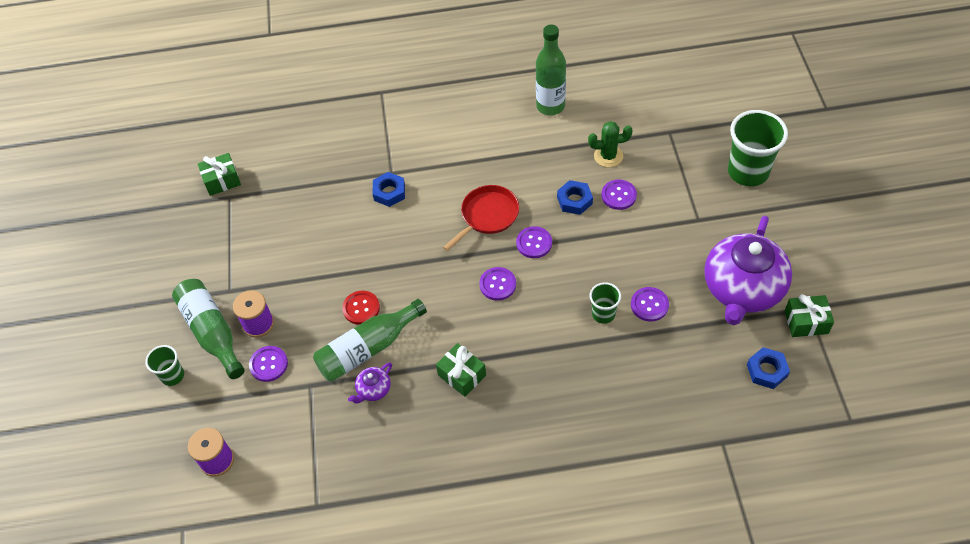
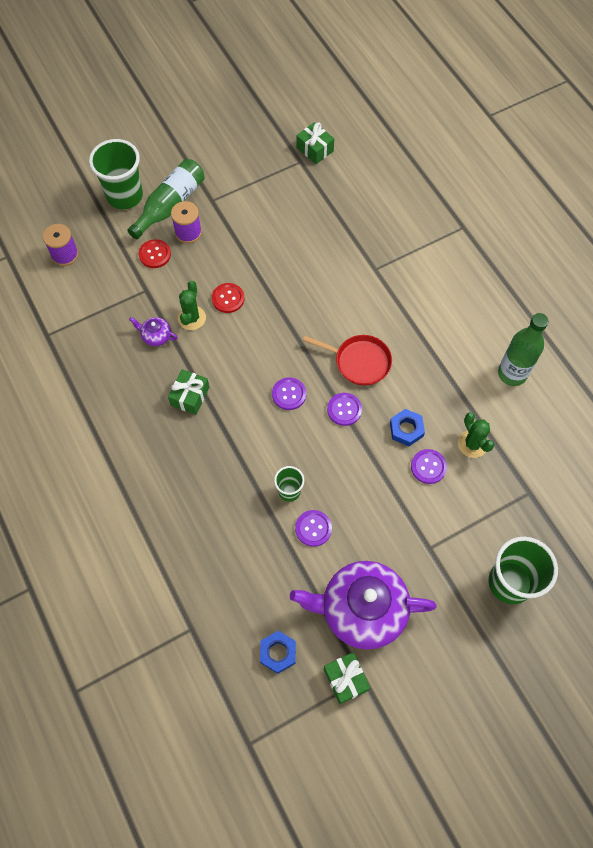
camera: 65 degrees right, 10 degrees up
(173, 376) = (125, 196): green cup -> green cup, size x1.90
(268, 364) = (155, 254): purple button -> red button
(368, 349) = (192, 318): green bottle -> green cactus
(389, 192) = (353, 275): blue nut -> none

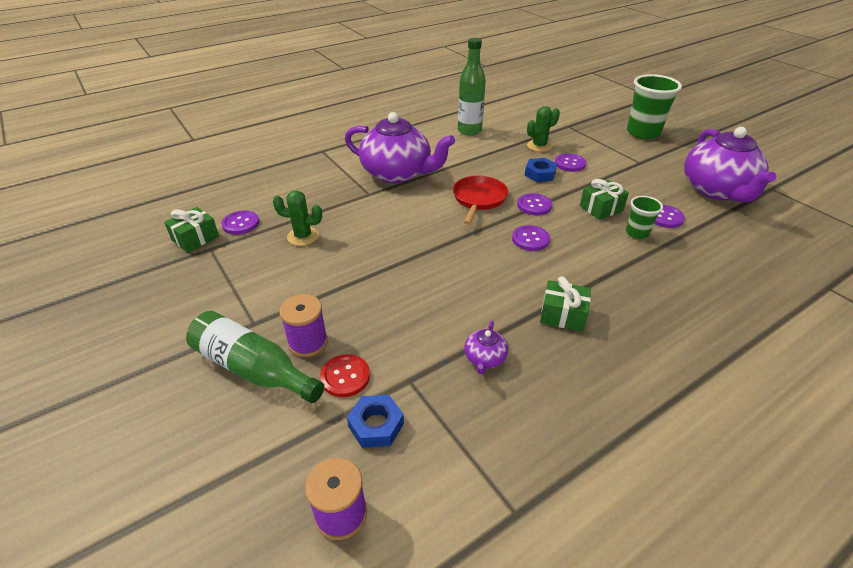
camera: 95 degrees left, 25 degrees down
(125, 196) = (221, 433): green cup -> none
(192, 318) = (449, 324): green cactus -> green cactus (303, 236)
(228, 298) = (415, 294): red button -> none
(278, 653) = (795, 231): blue nut -> blue nut (376, 425)
(333, 176) = (241, 223): none -> purple button
(345, 679) = (781, 196): green gift -> green gift (601, 208)
(412, 294) = (397, 173): none -> purple teapot

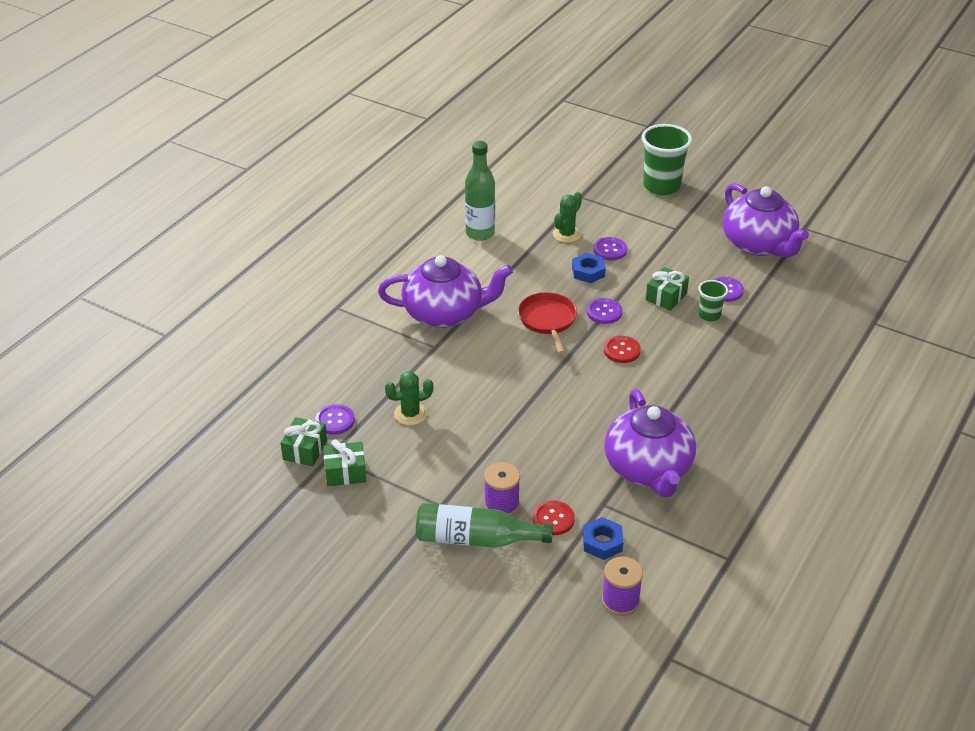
camera: 25 degrees left, 0 degrees up
(484, 358) = (648, 469): purple teapot -> purple teapot, size x2.46
(530, 239) = (621, 350): purple button -> red button
(563, 315) = (687, 413): green gift -> green gift (345, 472)

